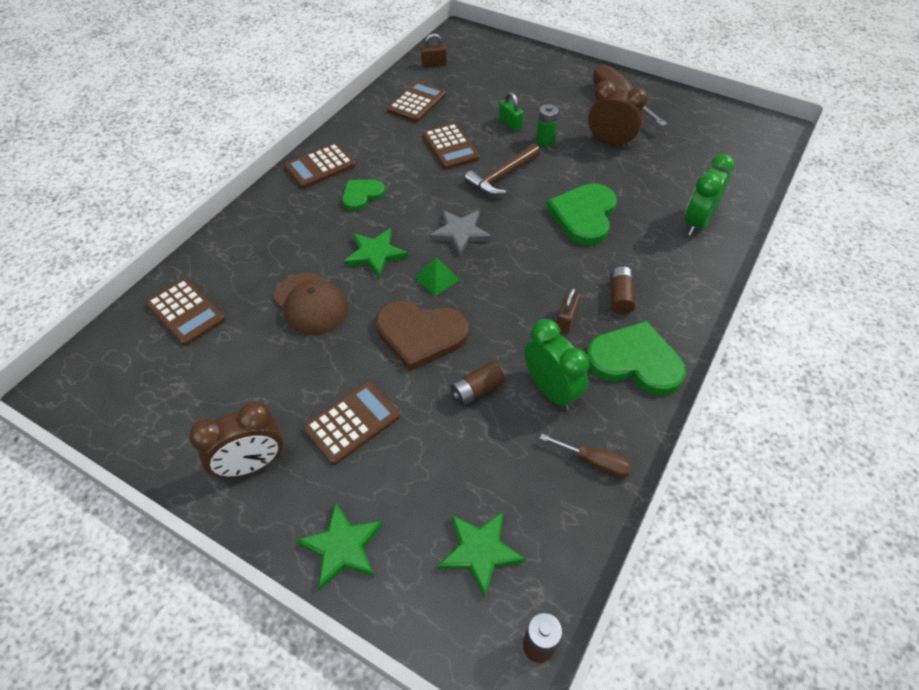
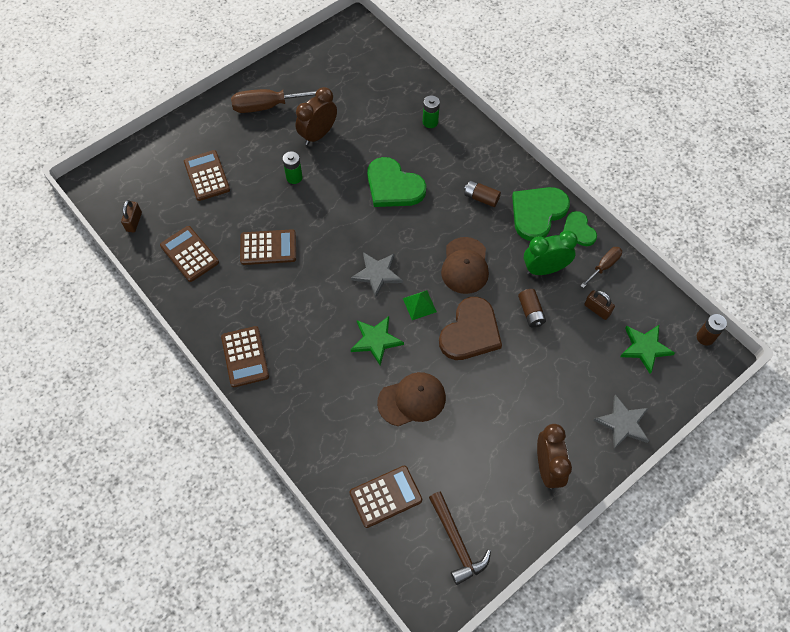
camera: 70 degrees left, 10 degrees up
(342, 547) = (623, 423): green star -> grey star
(352, 423) = (533, 396): brown calculator -> brown calculator (207, 176)
(362, 195) = (299, 332): green heart -> green heart (578, 230)
(502, 176) = (324, 223): brown hammer -> brown hammer (456, 542)
(510, 123) = (258, 193): green padlock -> none
(511, 306) = (465, 266): none -> brown cap
(566, 320) = (490, 238): brown padlock -> brown padlock (597, 309)
(697, 222) = (430, 122): green clock -> green battery

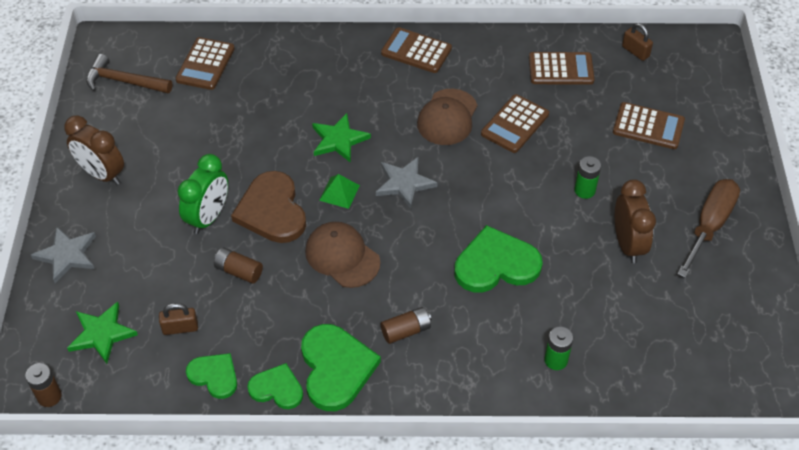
camera: 130 degrees right, 10 degrees down
(412, 400) = (259, 128): brown cap -> brown cap (447, 117)
(544, 269) = (268, 320): green clock -> green clock (208, 217)
(604, 266) = (214, 376): brown screwdriver -> green heart

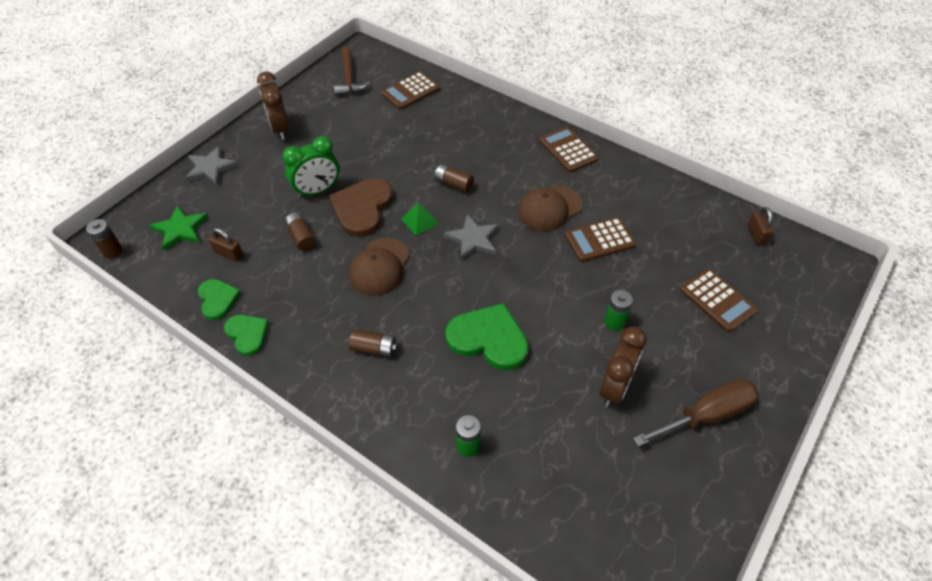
camera: 35 degrees right, 0 degrees up
(124, 81) = (349, 79): brown hammer -> brown hammer turned 150 degrees counterclockwise
(336, 368) = (299, 345): green heart -> none
(339, 140) = (453, 184): green star -> brown battery
(342, 256) = (379, 267): brown cap -> brown cap turned 150 degrees counterclockwise
(561, 69) = (676, 217): brown calculator -> none

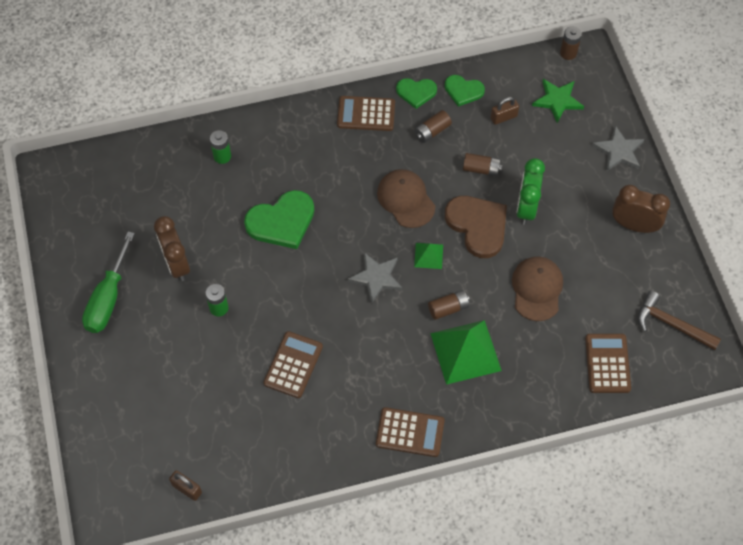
camera: 130 degrees right, 10 degrees up
(374, 348) = (338, 153): brown battery -> brown battery (432, 131)
(477, 157) = (465, 352): none -> green pyramid
(549, 208) = (357, 357): brown cap -> brown cap (537, 289)
(706, 415) = (108, 298): brown screwdriver -> green screwdriver
(717, 300) = (167, 393): brown calculator -> brown calculator (366, 114)

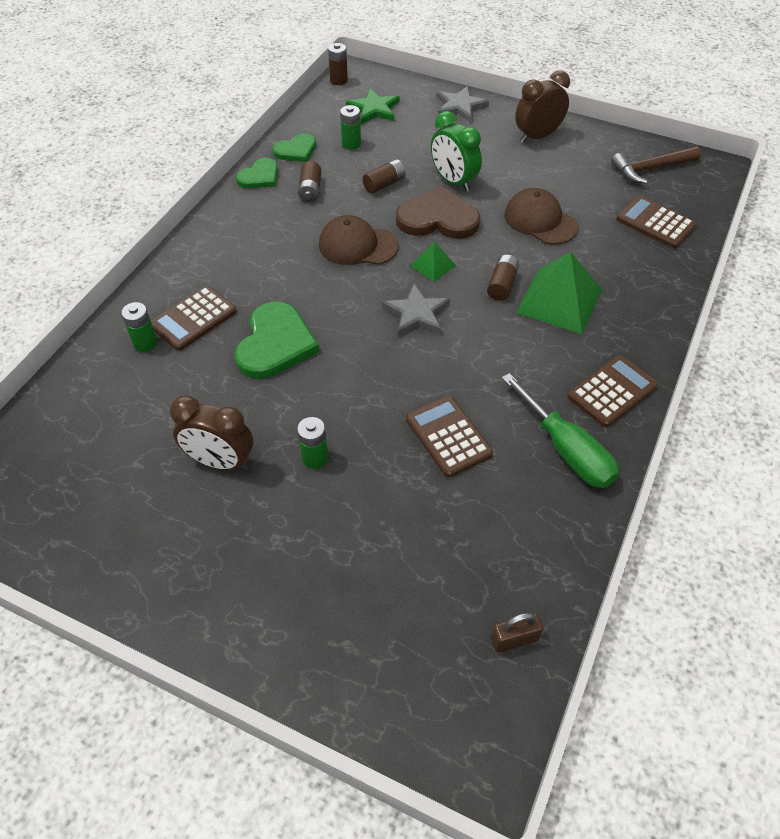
camera: 50 degrees left, 10 degrees down
(108, 298) = (186, 558): green screwdriver -> green screwdriver (566, 450)
(366, 114) = (238, 218): brown calculator -> brown calculator (193, 319)
(503, 117) = (351, 144): brown padlock -> green battery

